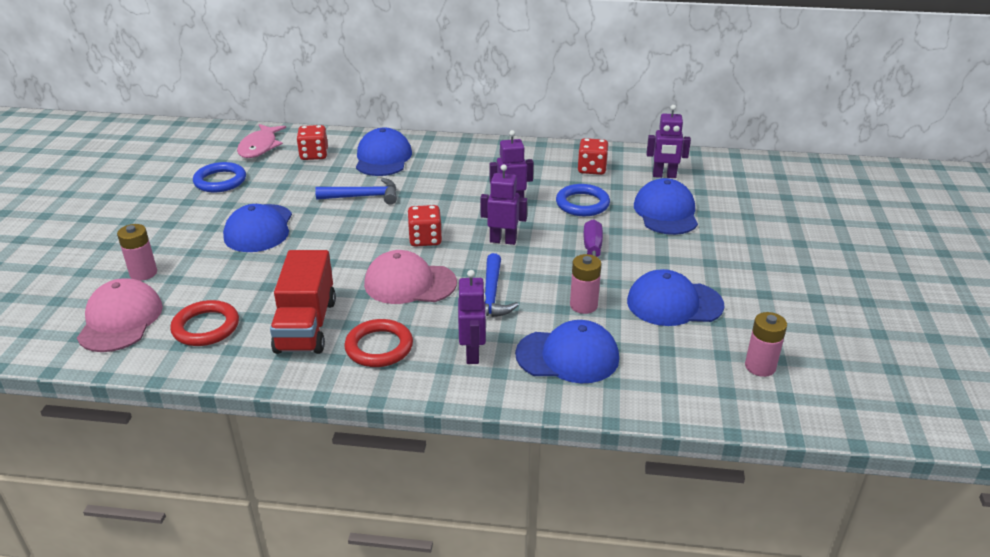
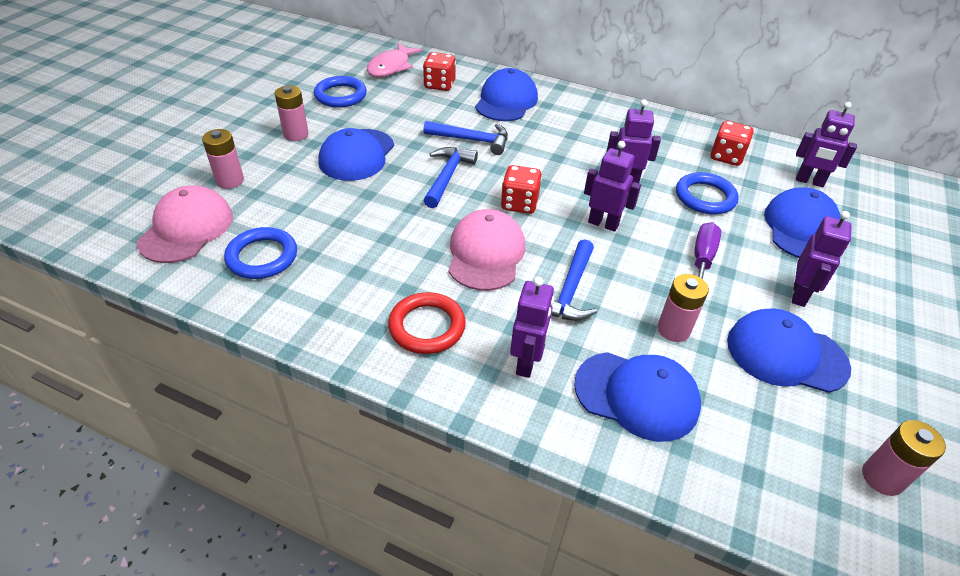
camera: 15 degrees right, 10 degrees up
(191, 222) = (296, 134): none -> pink battery
(206, 327) = (262, 257): red ring -> blue ring
(306, 326) = (361, 280): red truck -> none
(352, 230) = (447, 176): none -> blue hammer
(410, 283) = (486, 254): pink cap -> pink cap turned 75 degrees clockwise
(675, 260) = (799, 295): none -> purple robot

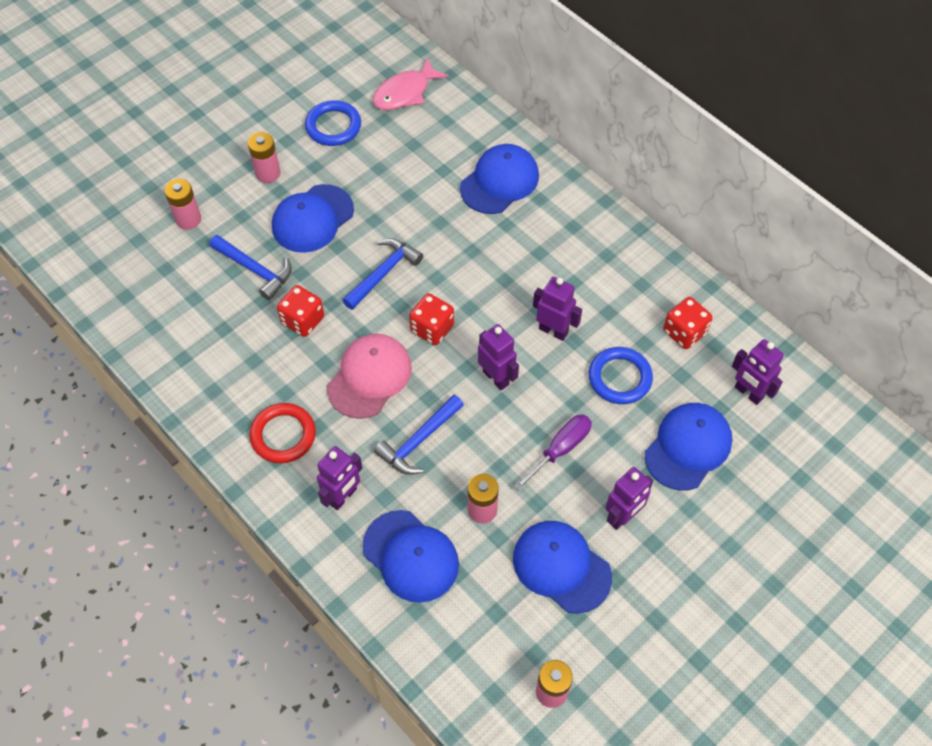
camera: 25 degrees right, 15 degrees up
(186, 229) = (135, 267): pink cap -> none
(262, 257) = (184, 319): blue ring -> none
(439, 85) = (442, 136): red dice -> red dice (303, 320)
(472, 140) = (433, 230): blue hammer -> blue hammer (255, 270)

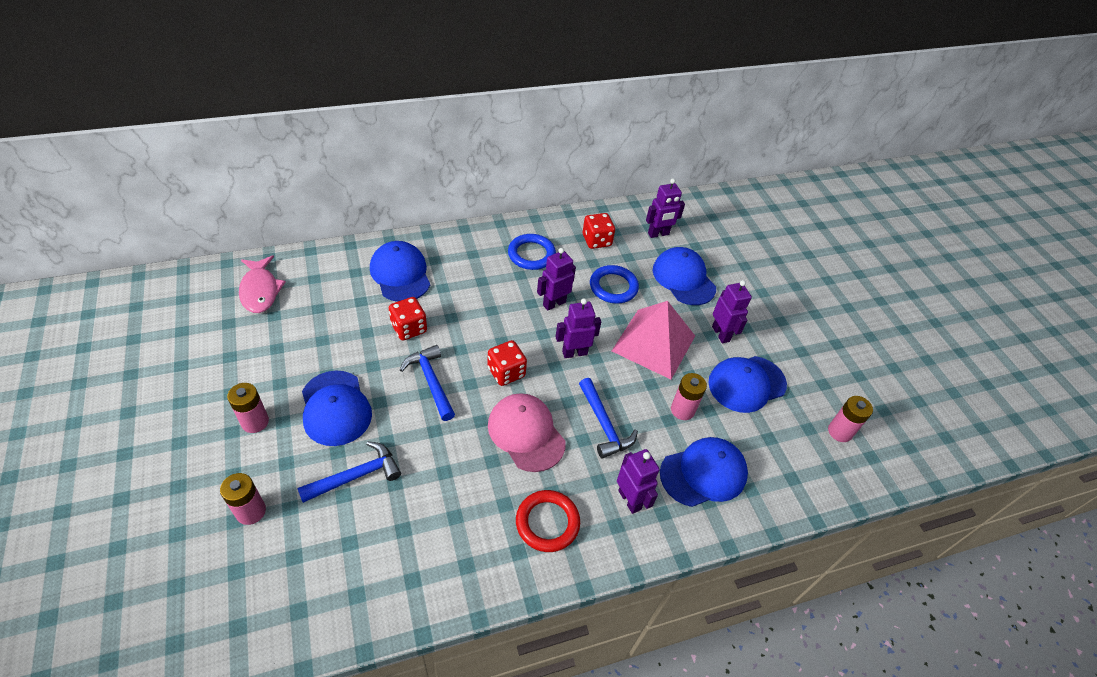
camera: 70 degrees left, 10 degrees down
(303, 320) = (438, 459): red dice -> red dice (409, 328)
(333, 126) = (248, 352): blue ring -> blue ring (531, 254)
(560, 449) = (653, 343): purple screwdriver -> pink pyramid

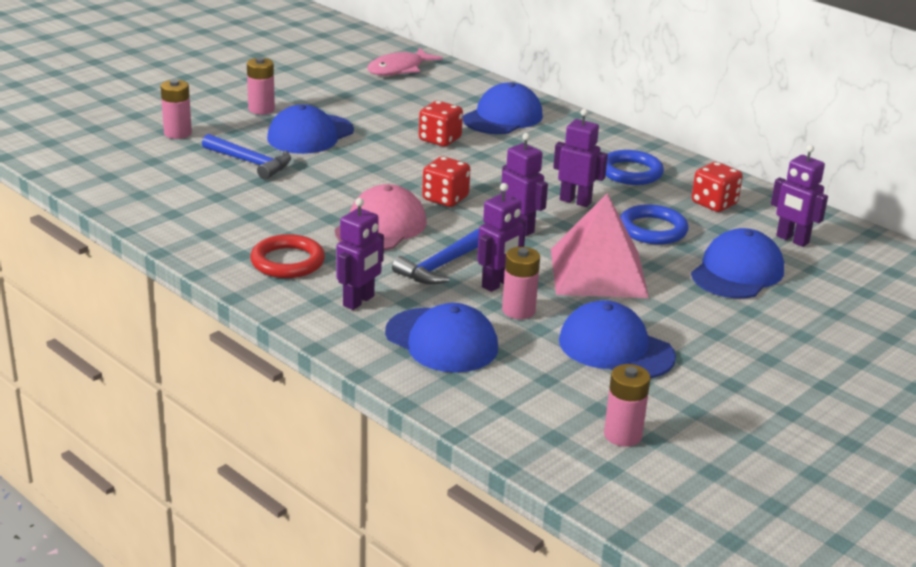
camera: 65 degrees right, 20 degrees down
(431, 381) = (389, 166): blue hammer -> none
(721, 334) = (677, 315): purple robot -> purple robot (498, 284)

